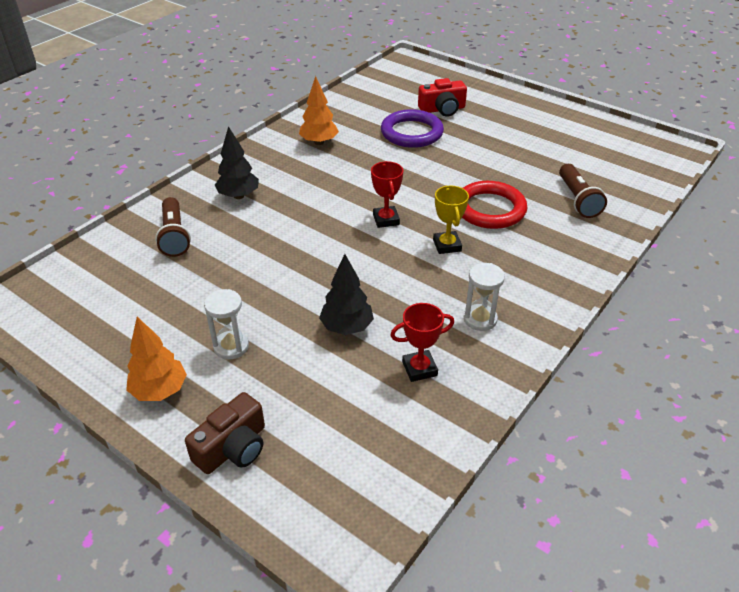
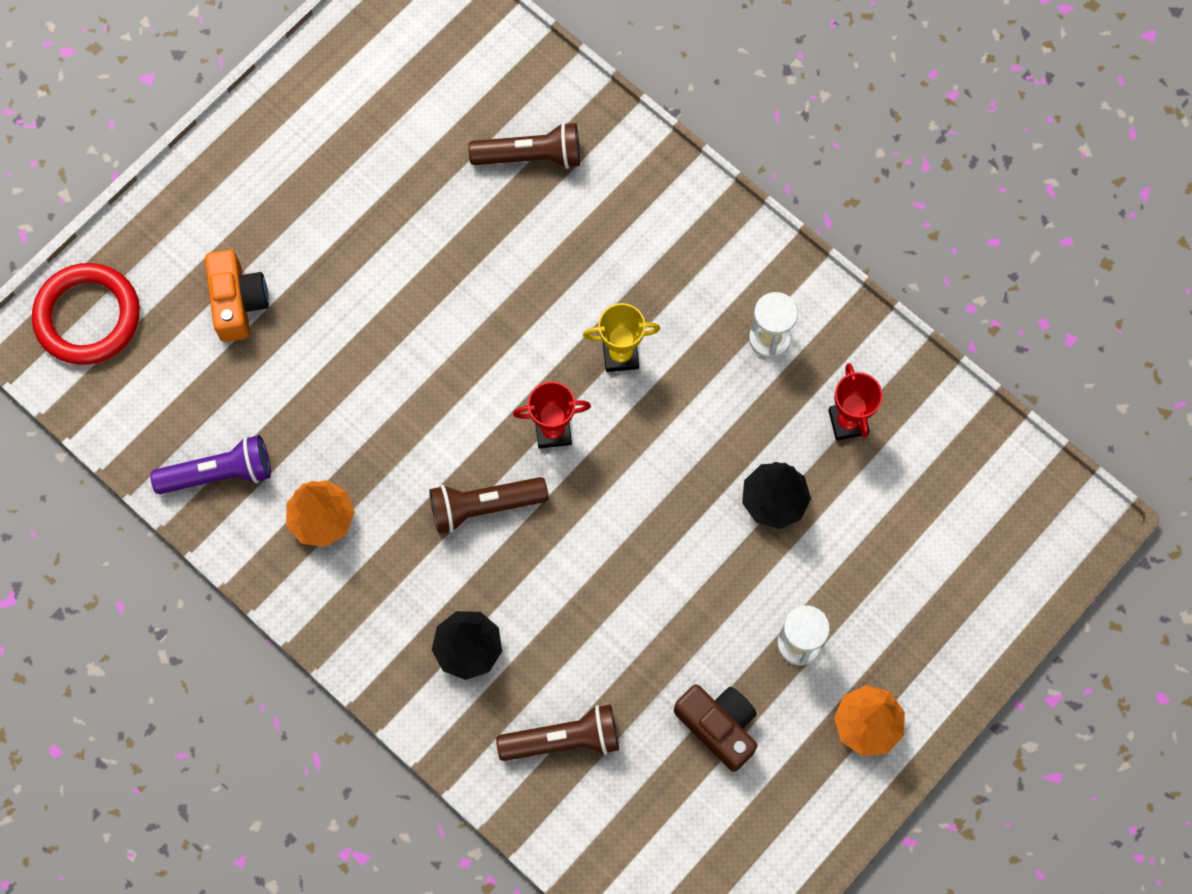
camera: 85 degrees left, 30 degrees up
(233, 448) = (953, 634): brown camera -> brown camera (719, 726)
(331, 196) = (484, 506): none -> brown flashlight
(342, 111) = (219, 474): none -> purple flashlight
(411, 133) = (311, 364): purple ring -> none
(442, 109) = (237, 302): red camera -> orange camera
(490, 209) = (541, 282): red ring -> red ring (88, 317)

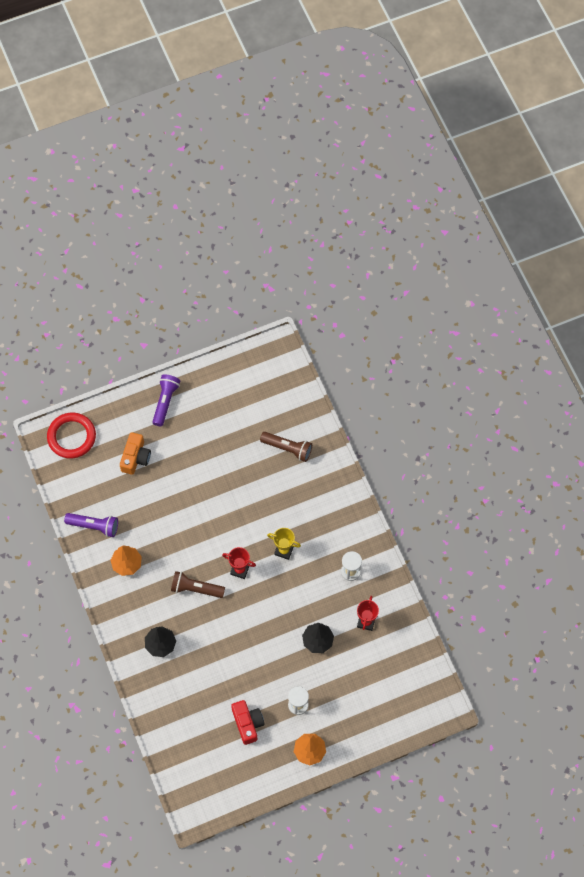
camera: 25 degrees right, 5 degrees down
(245, 168) = (165, 402): none -> purple flashlight
(563, 740) = (181, 699): brown flashlight -> none
(719, 726) = (247, 723): brown camera -> red camera

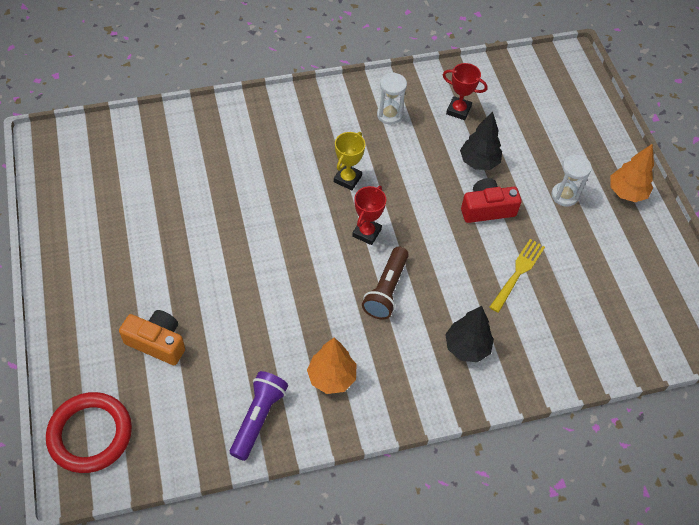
camera: 85 degrees left, 10 degrees down
(165, 402) = (77, 289): purple flashlight -> none
(224, 674) = (518, 273): none -> yellow fork
(247, 723) = (589, 255): red camera -> red camera (487, 209)
(288, 448) = (201, 153): brown flashlight -> none

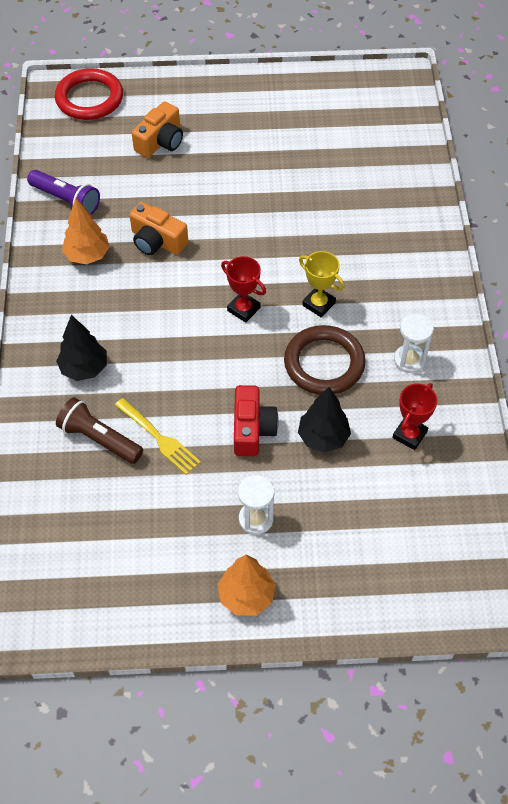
camera: 105 degrees right, 0 degrees up
(300, 318) = (157, 241): none -> orange camera
(386, 290) = (169, 313): brown flashlight -> brown flashlight (99, 439)
(408, 169) = (324, 363): none -> brown ring

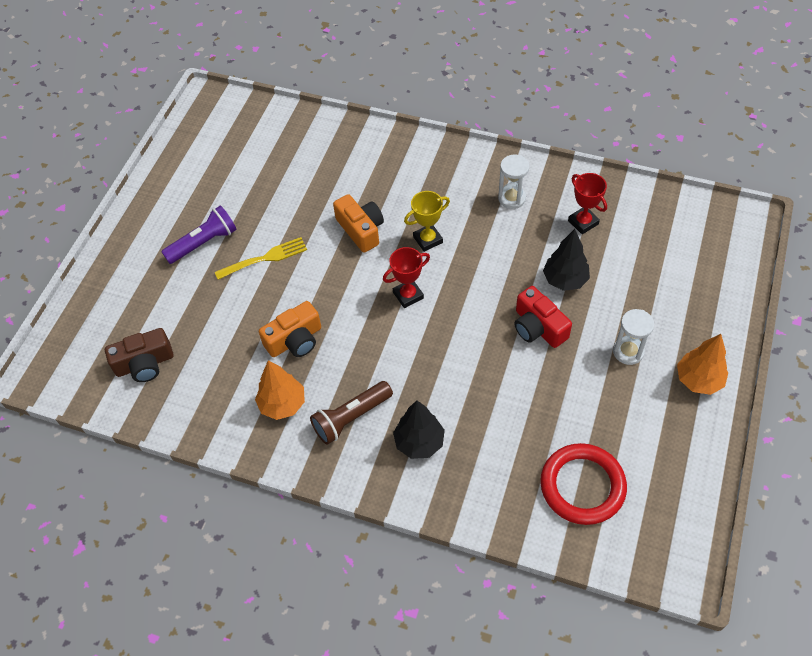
camera: 65 degrees left, 0 degrees up
(66, 200) = (200, 405): purple flashlight -> purple flashlight (204, 243)
(89, 98) = (71, 348): red ring -> red ring (582, 486)
(92, 149) = (145, 364): none -> brown camera
(99, 439) = (504, 450): brown flashlight -> brown flashlight (351, 417)
(159, 438) = (521, 401): yellow fork -> yellow fork (265, 258)
(160, 141) = (170, 302): orange camera -> orange camera (361, 230)
(252, 429) = (538, 327): red camera -> red camera turned 150 degrees counterclockwise
(324, 363) = (491, 256): brown ring -> none

